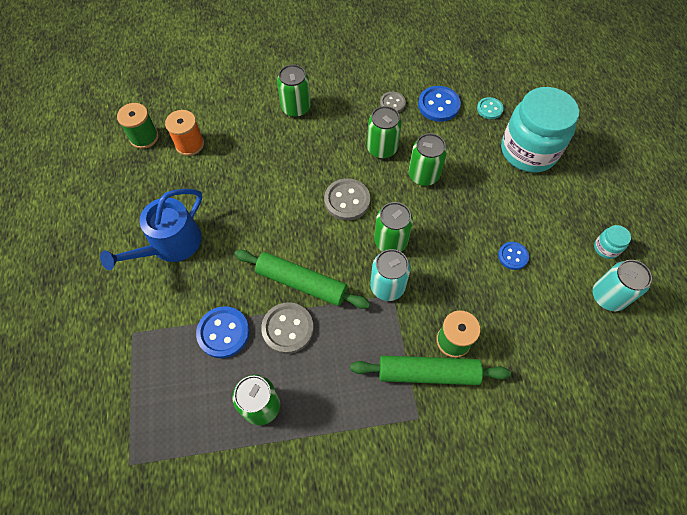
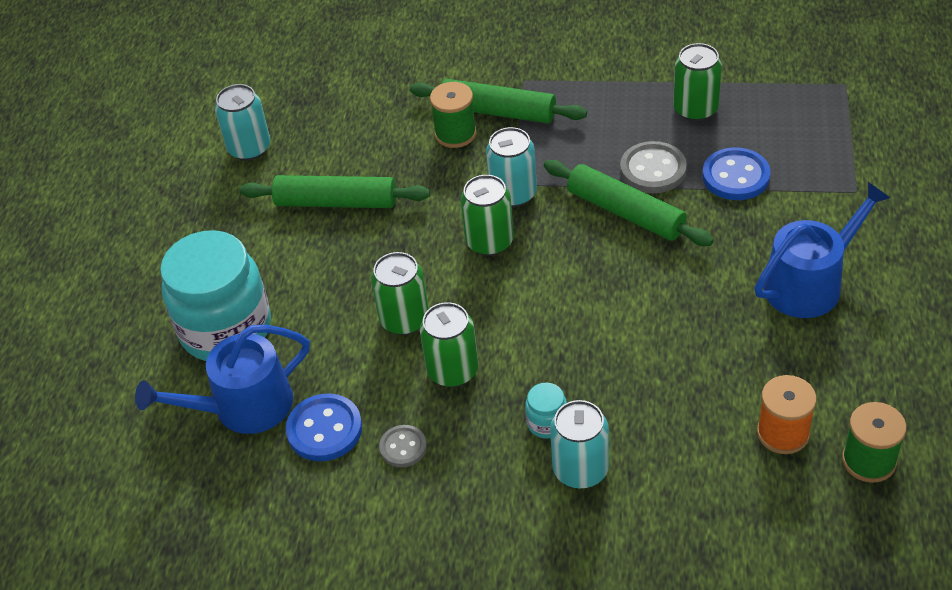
camera: 160 degrees left, 15 degrees down
(296, 108) = (580, 469): green can -> turquoise can
(347, 200) = (534, 302): grey button -> none
(489, 109) = (243, 407): turquoise button -> blue watering can
(513, 256) = (336, 202): blue button -> green rolling pin
(606, 248) = (212, 194): turquoise jar -> turquoise jar (547, 423)

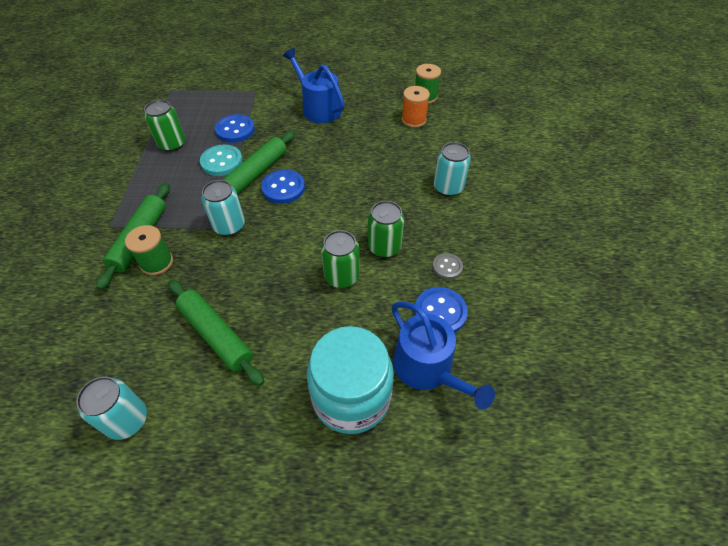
camera: 100 degrees left, 5 degrees up
(336, 202) = (216, 335): green rolling pin -> green rolling pin turned 45 degrees counterclockwise
(489, 241) = (273, 235): green can -> none
(547, 423) = (419, 202): turquoise jar -> none
(589, 246) = (283, 188): none -> blue button
(653, 170) = (222, 162): grey button -> turquoise button

